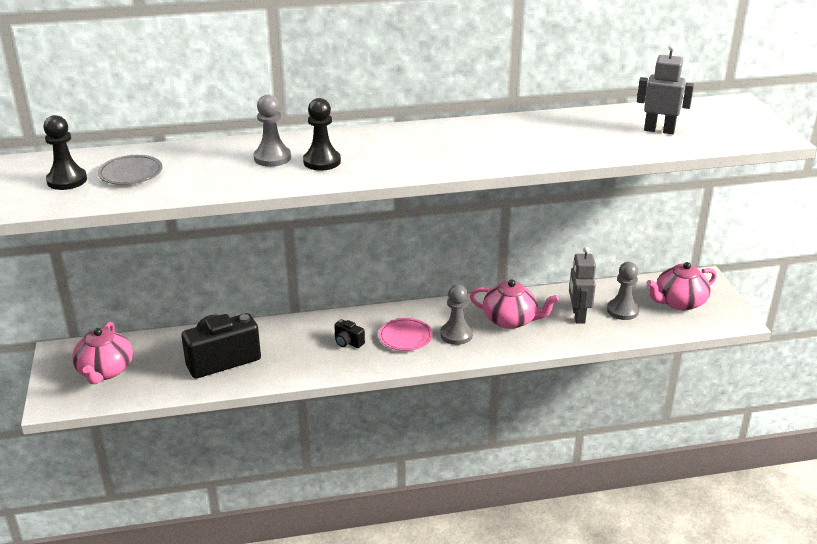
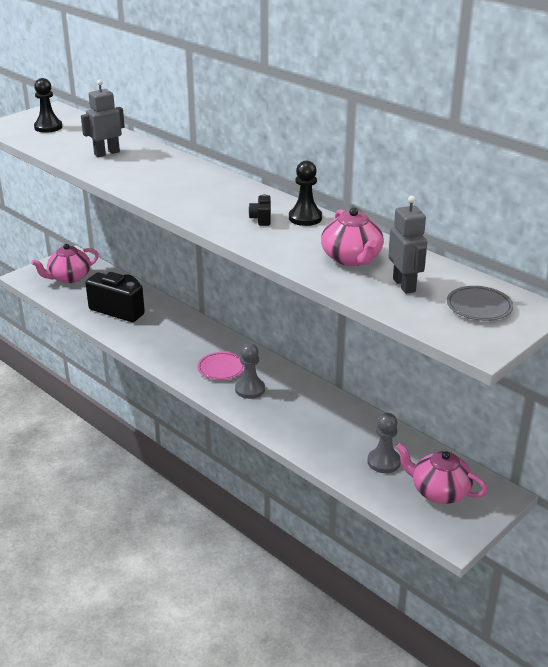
camera: 55 degrees right, 0 degrees up
(131, 173) = (76, 138): grey plate -> grey plate (479, 307)
(272, 158) = (148, 166): grey pawn -> none
(322, 161) = (162, 181): black pawn -> black pawn (305, 218)
(348, 342) = (189, 347): black camera -> black camera (261, 219)
(510, 320) = (299, 407): pink teapot -> pink teapot (352, 258)
(578, 316) = (346, 440): grey robot -> grey robot (106, 153)

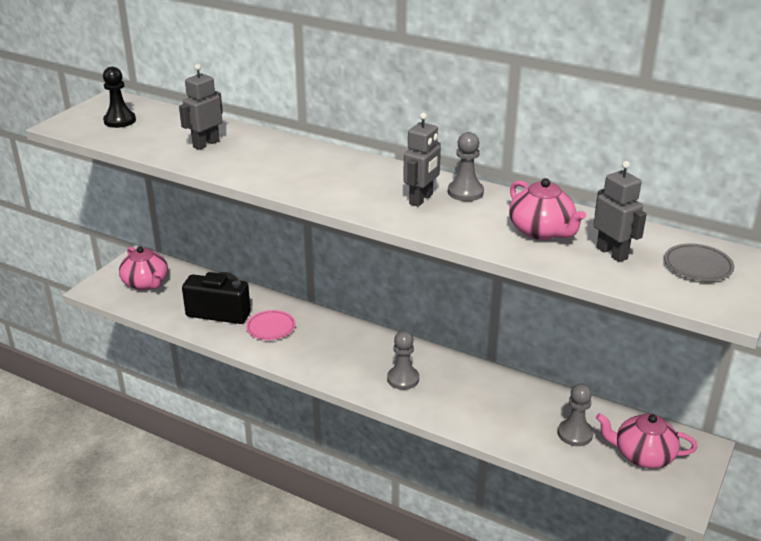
camera: 15 degrees left, 0 degrees up
(69, 277) = (146, 283): pink teapot -> pink teapot turned 75 degrees counterclockwise
(221, 368) = (362, 361): pink plate -> pink plate (271, 328)
(261, 219) = (421, 199): black camera -> grey robot
(305, 218) = (465, 192): black pawn -> grey pawn

